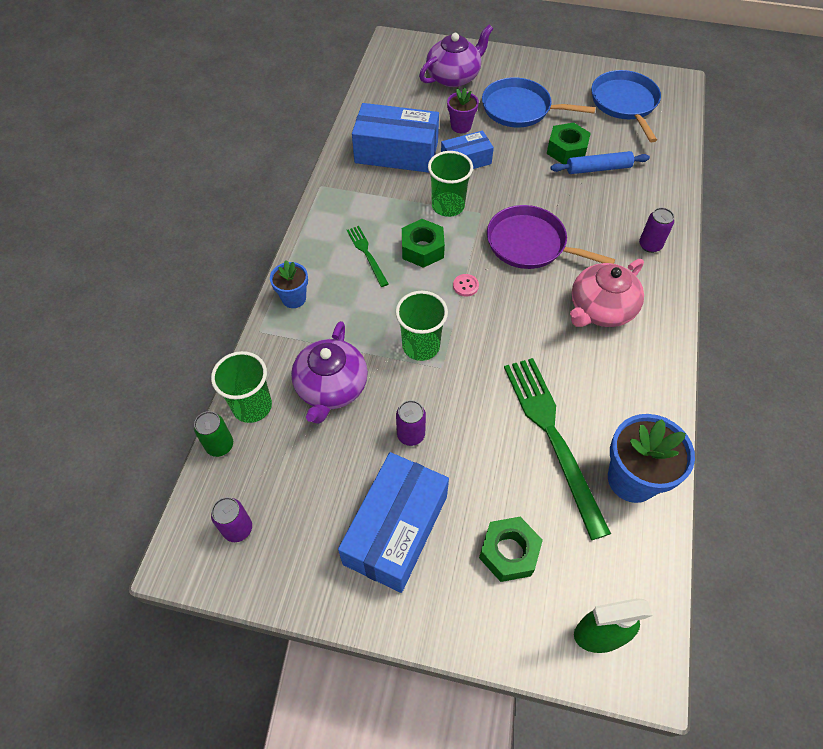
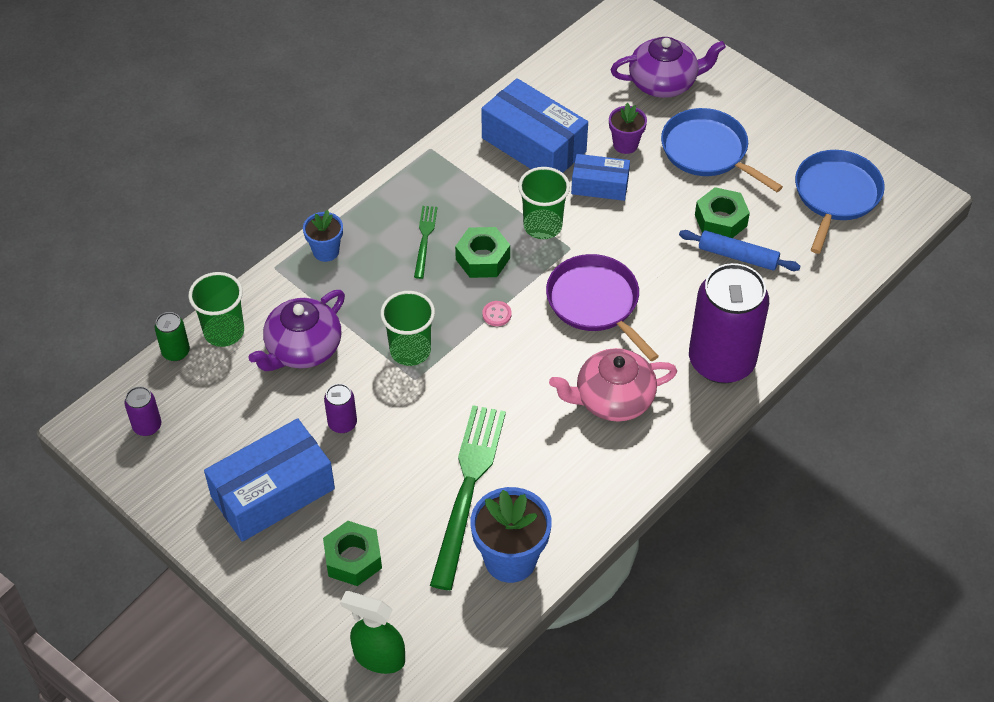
camera: 30 degrees right, 5 degrees down
(650, 245) = (721, 361): purple can -> purple can, size x2.37

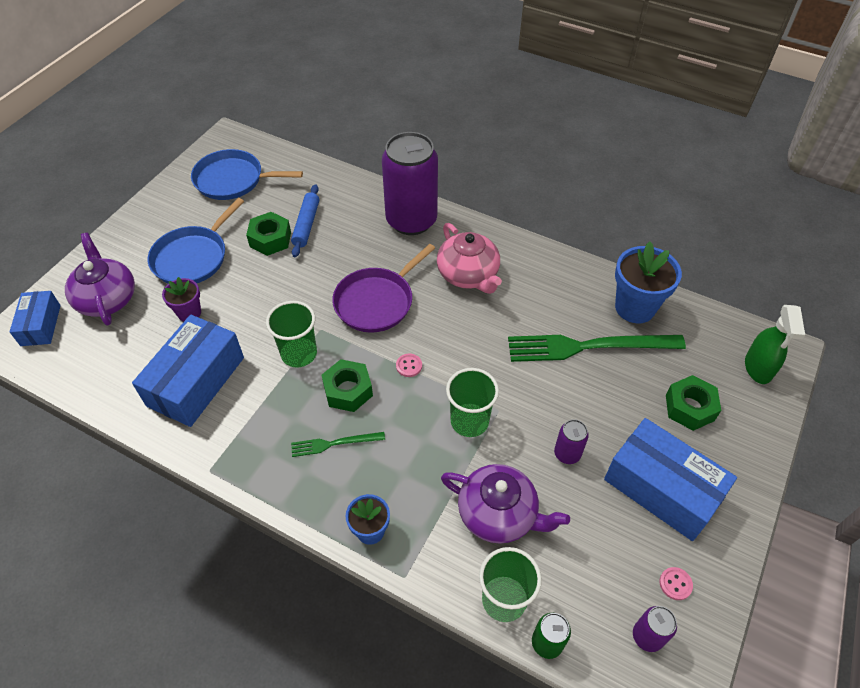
camera: 105 degrees left, 0 degrees up
(179, 466) = (675, 584): none -> pink button
(600, 185) = (243, 322): blue box -> blue box (41, 325)

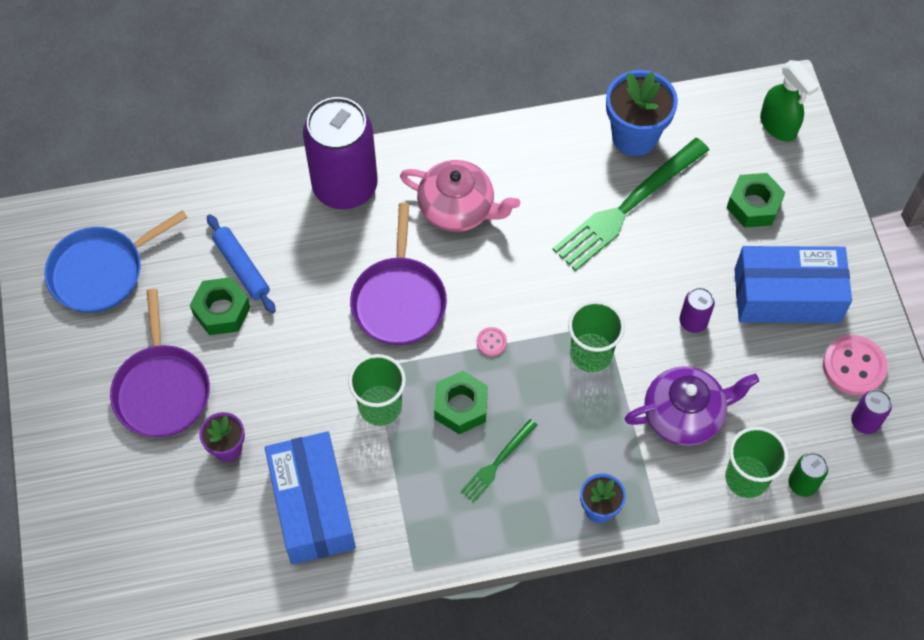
camera: 40 degrees left, 10 degrees up
(41, 325) = (87, 576): blue box -> none
(107, 298) = (123, 498): purple teapot -> none
(193, 257) = (162, 389): blue pan -> purple pan
(675, 584) = (854, 366): pink button -> pink button, size x2.04

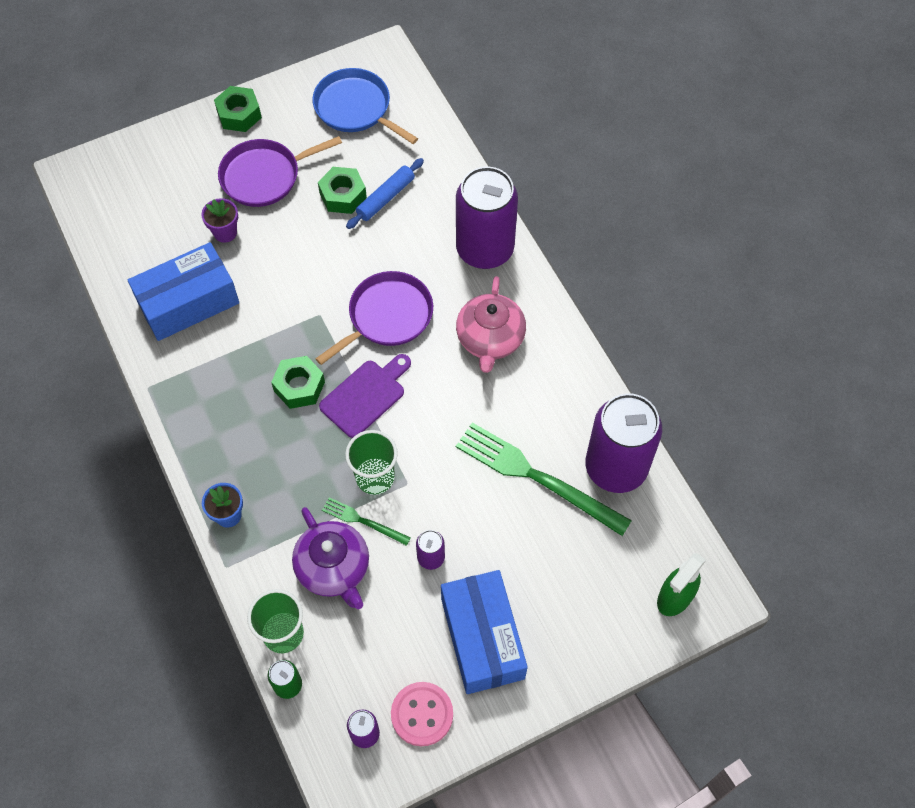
camera: 75 degrees right, 0 degrees up
(380, 407) = (285, 327): green cup -> none
(399, 300) = (387, 316): purple pan -> purple pan turned 150 degrees clockwise
(491, 342) = (365, 396): pink button -> purple cutting board
(497, 463) = (254, 426): green fork -> green fork (362, 521)
(634, 136) = (616, 467): blue flower pot -> purple can
(753, 205) = (574, 590): green nut -> green nut (239, 114)

